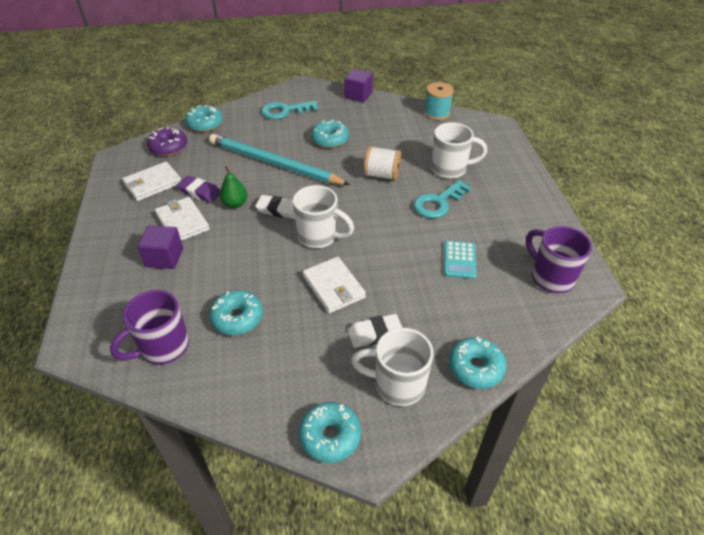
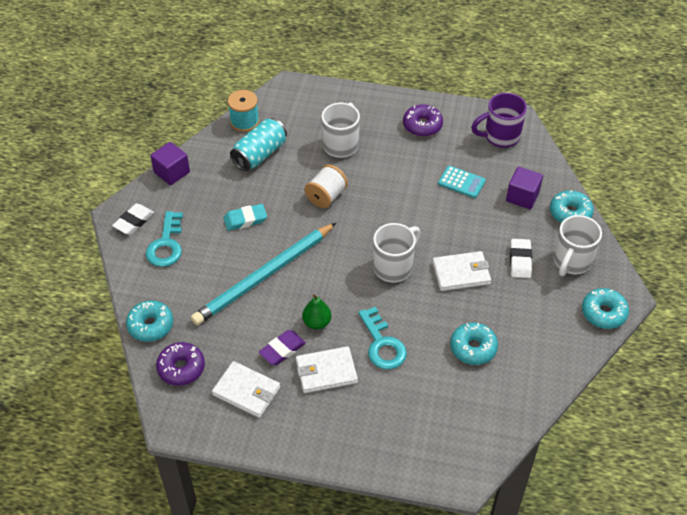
camera: 70 degrees left, 5 degrees up
(153, 184) = (246, 391): white wallet -> white wallet turned 45 degrees counterclockwise
(163, 347) = (488, 407): purple mug -> none
(164, 257) = (374, 393): purple cube -> purple cube (522, 197)
(278, 210) = (342, 289): white eraser -> white eraser (134, 221)
(330, 140) = (245, 220): turquoise donut -> turquoise eraser
(406, 129) = (260, 154): none -> turquoise can
(438, 203) = (385, 170): turquoise key -> turquoise key (382, 344)
(517, 214) = (422, 125): none -> purple donut

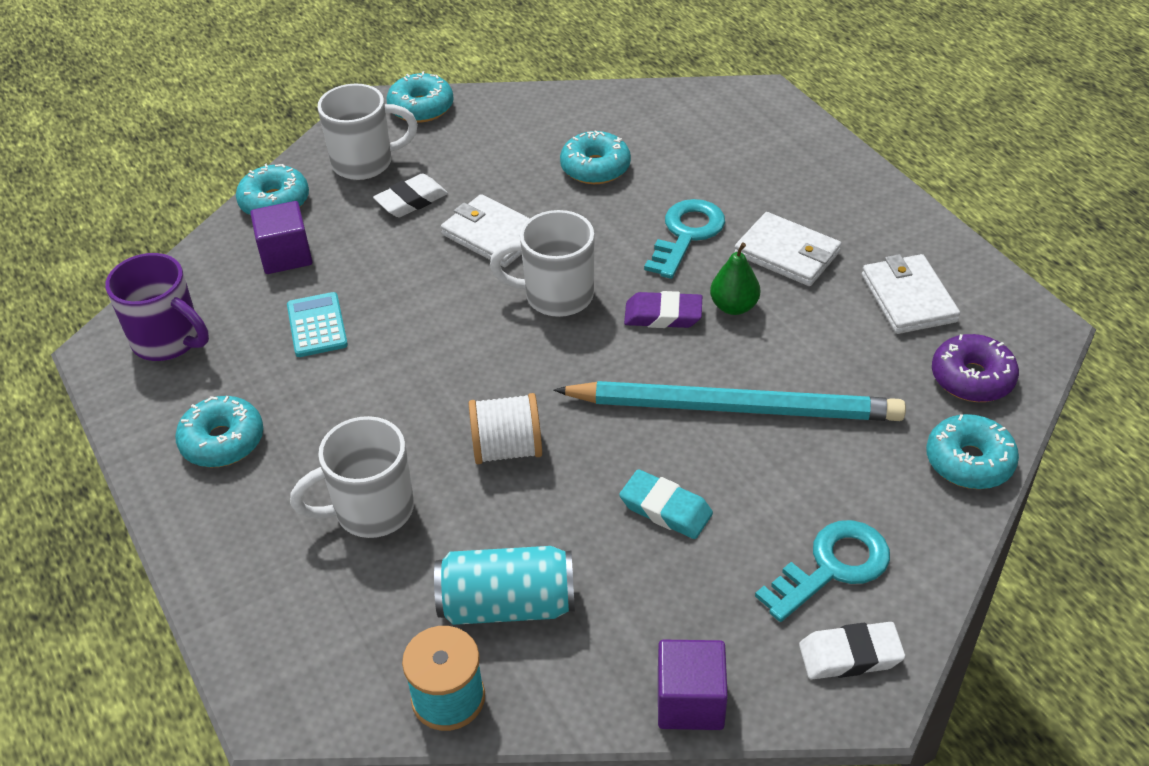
camera: 130 degrees left, 5 degrees down
(282, 350) = (813, 308): purple eraser -> purple eraser (663, 315)
(422, 125) = (222, 441): purple donut -> turquoise donut

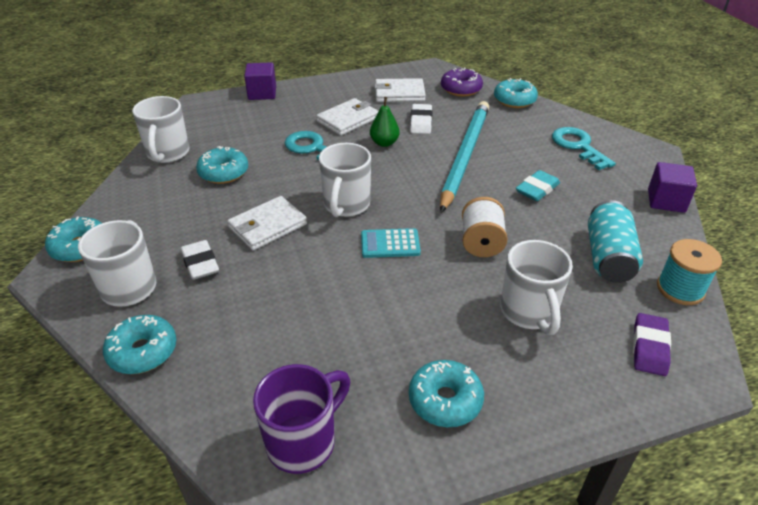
camera: 80 degrees left, 5 degrees down
(286, 255) = (225, 347): purple cube -> purple cube (262, 93)
(317, 325) = (325, 331): turquoise calculator -> turquoise calculator (390, 244)
(620, 109) = (168, 154): none -> white mug
(663, 315) = (381, 167): purple eraser -> purple eraser (649, 347)
(850, 655) = (631, 151): white eraser -> white eraser (421, 122)

